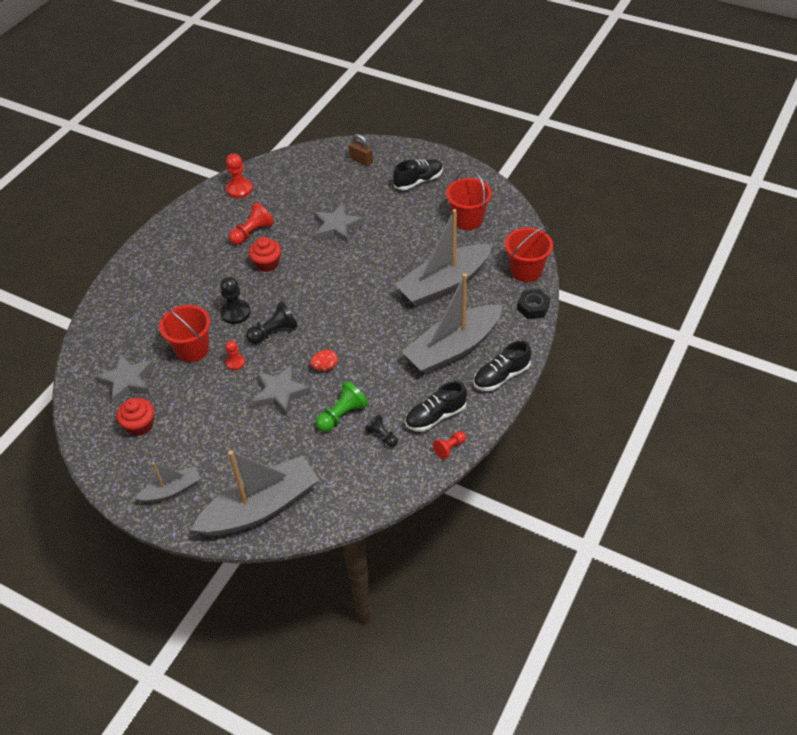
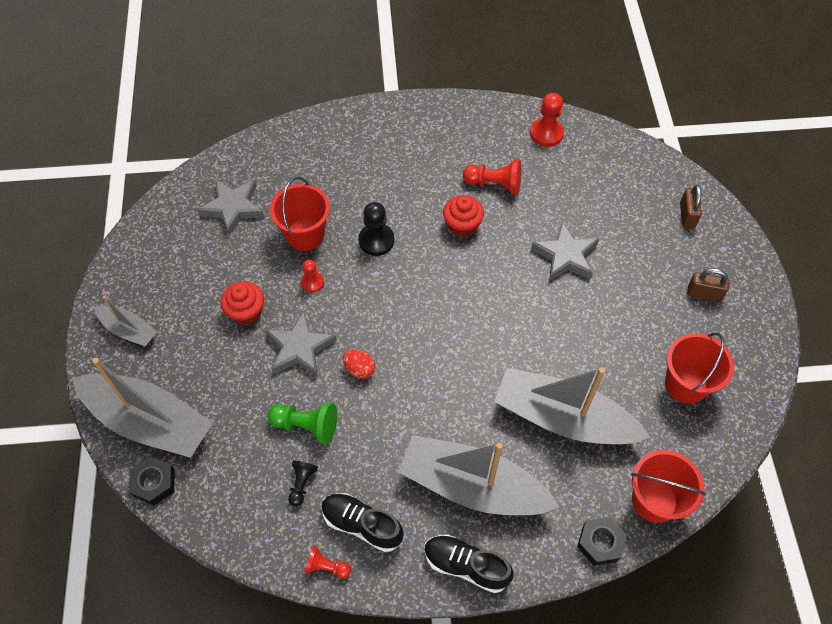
camera: 55 degrees right, 10 degrees up
(140, 425) = (188, 253): red cupcake -> red cupcake (246, 311)
(274, 332) = (374, 291): black pawn -> none
(312, 523) = (154, 483): none -> black nut
(418, 181) = (704, 293): black shoe -> brown padlock

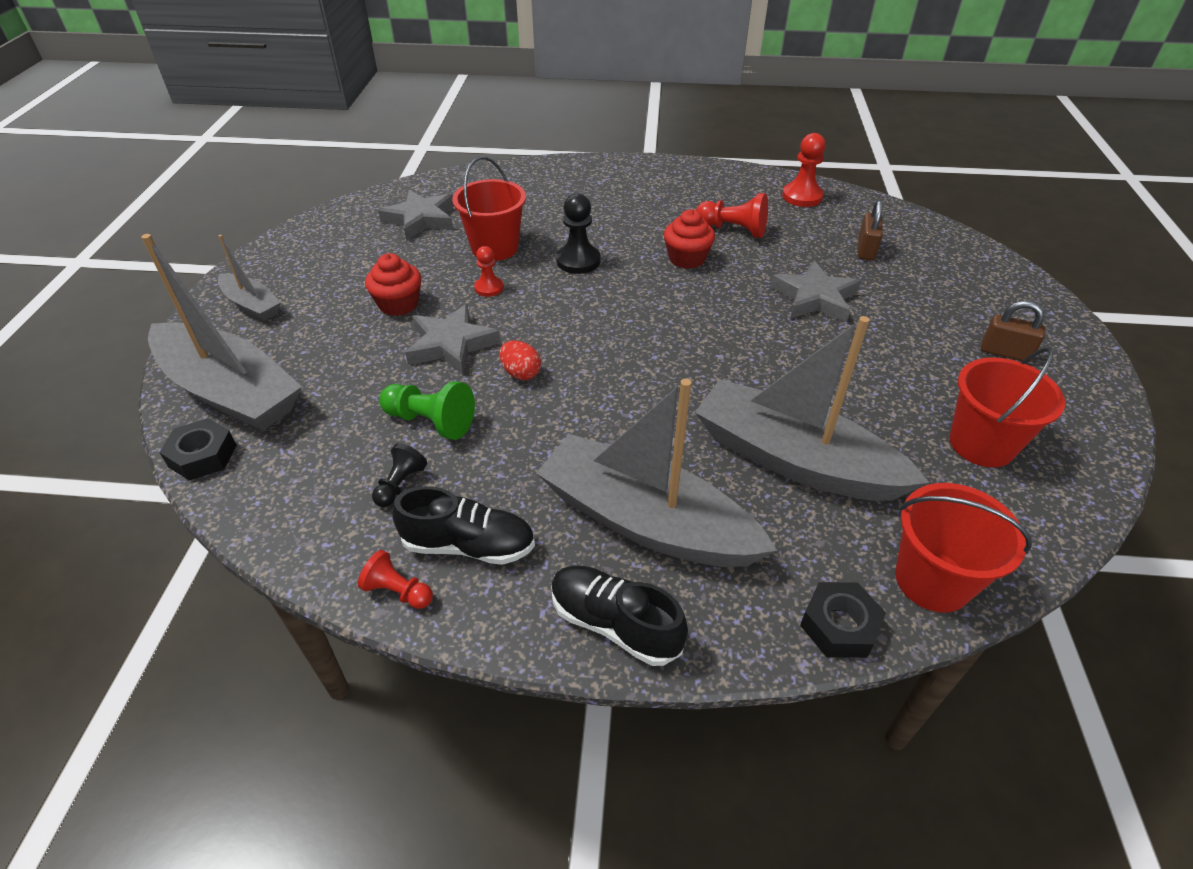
camera: 10 degrees right, 15 degrees down
(362, 525) = (469, 545): black shoe -> black shoe turned 150 degrees clockwise
(687, 215) = (978, 278): brown padlock -> brown padlock (866, 250)

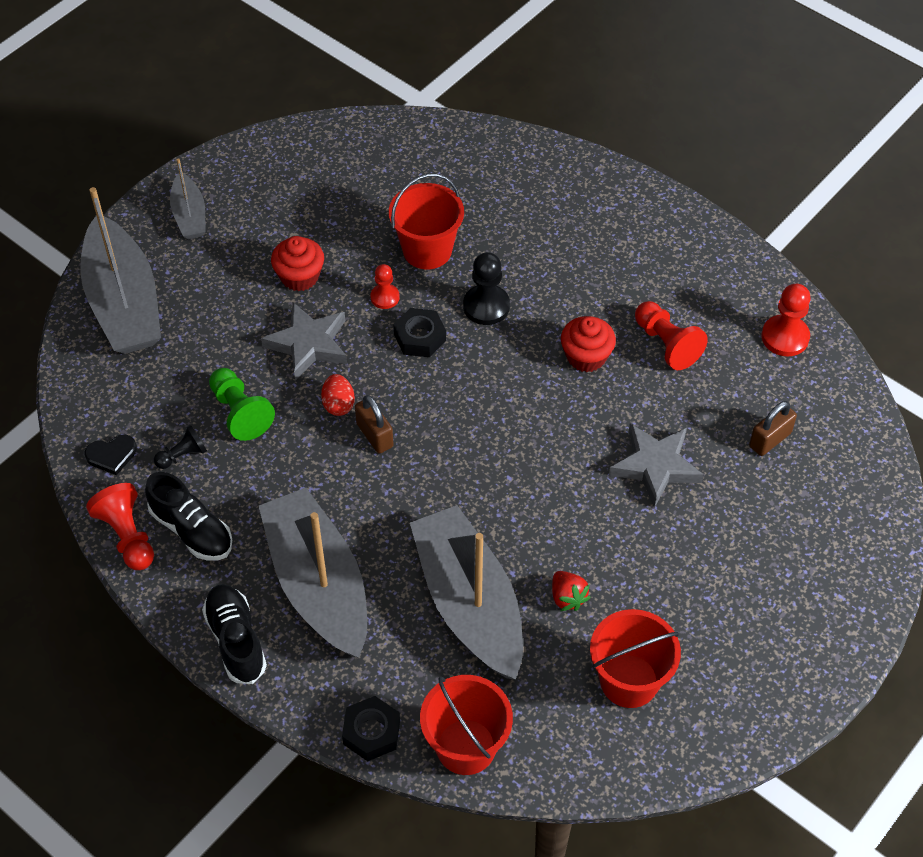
camera: 35 degrees right, 10 degrees up
(202, 456) = (75, 354): black nut -> black nut (419, 337)
(317, 524) = (112, 455): none -> black heart
(398, 591) = (127, 536): red pawn -> red pawn, size x1.60
(421, 219) = (391, 178): grey star -> none
(863, 412) = (567, 597): none -> red strawberry
(1005, 352) = (759, 619): brown padlock -> brown padlock (374, 435)

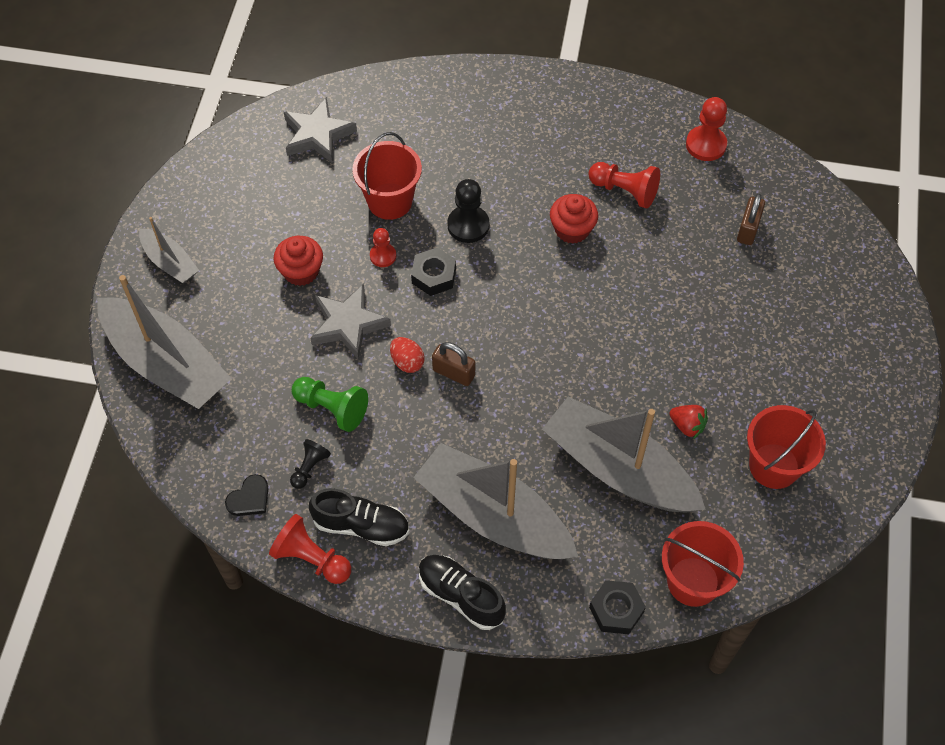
camera: 30 degrees left, 5 degrees up
(655, 466) = (681, 291): grey star -> grey star (317, 134)

